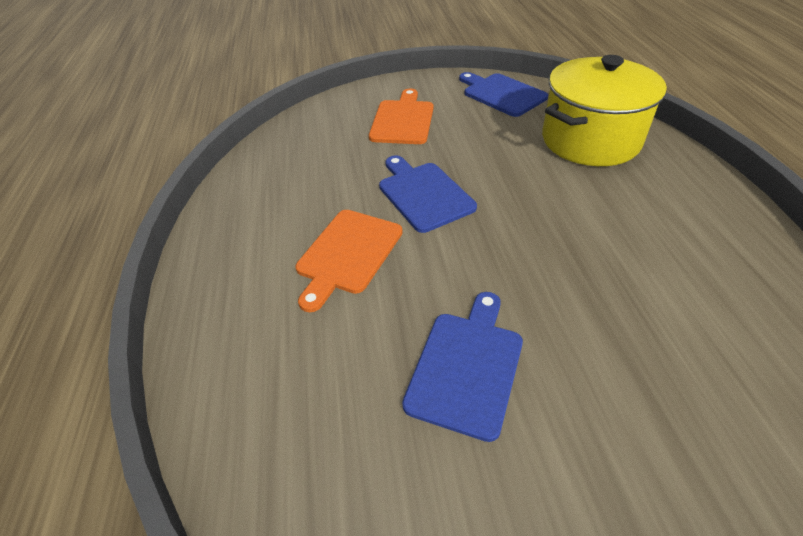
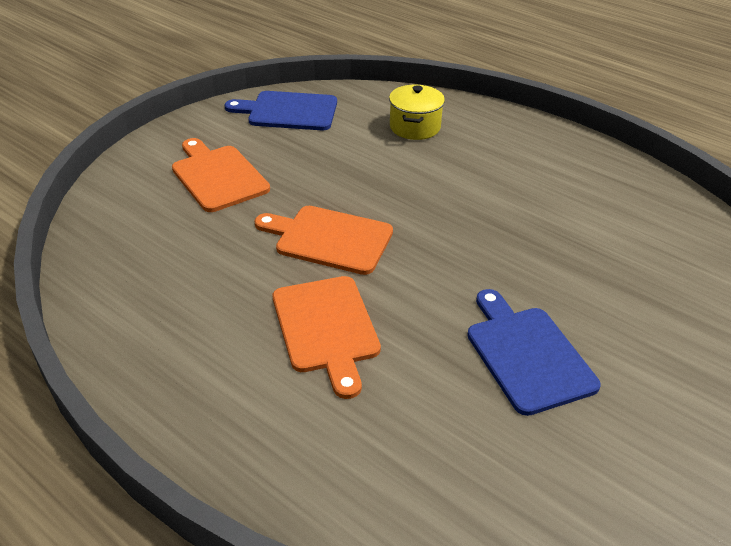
camera: 45 degrees left, 5 degrees down
(423, 194) = (329, 239): blue cutting board -> orange cutting board
(590, 140) = (415, 127): yellow pot -> yellow pot, size x0.51

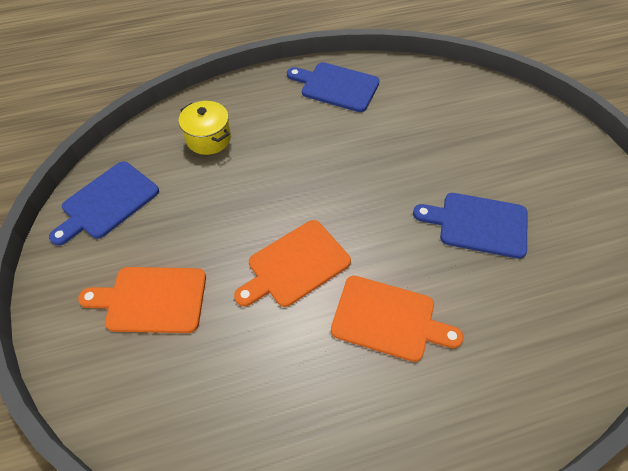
camera: 55 degrees left, 15 degrees up
(587, 170) = (336, 86): none -> blue cutting board

